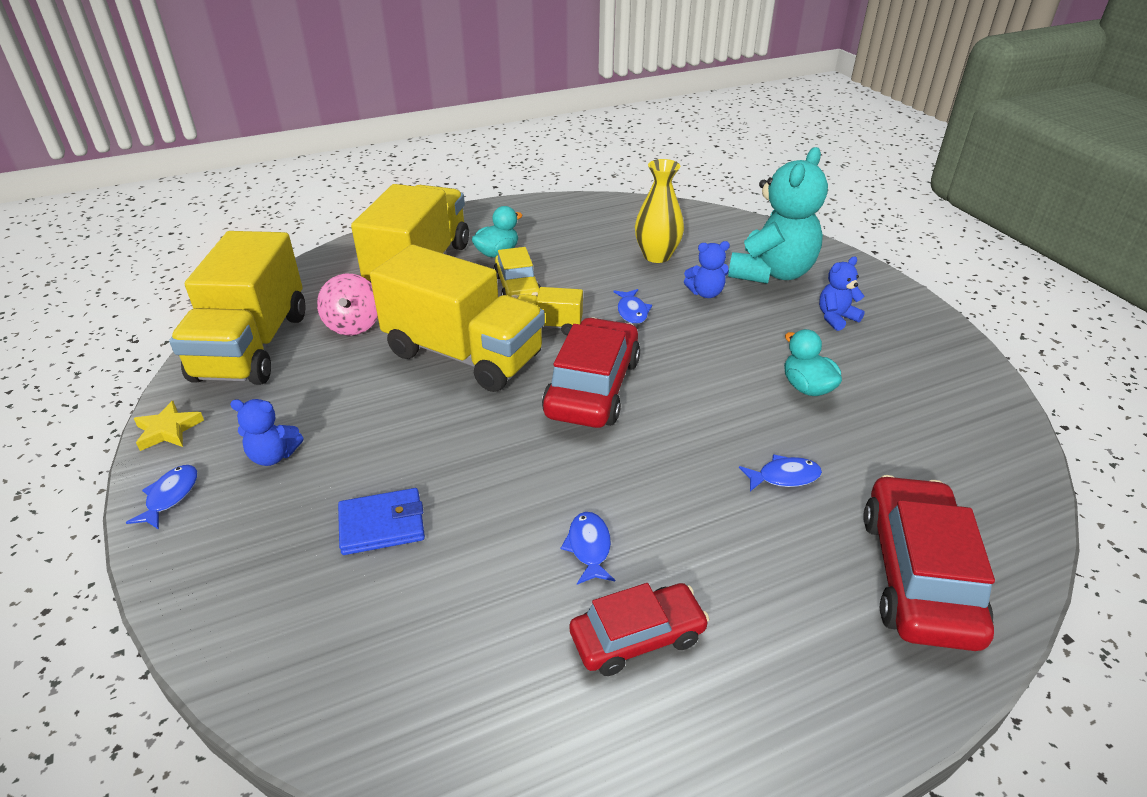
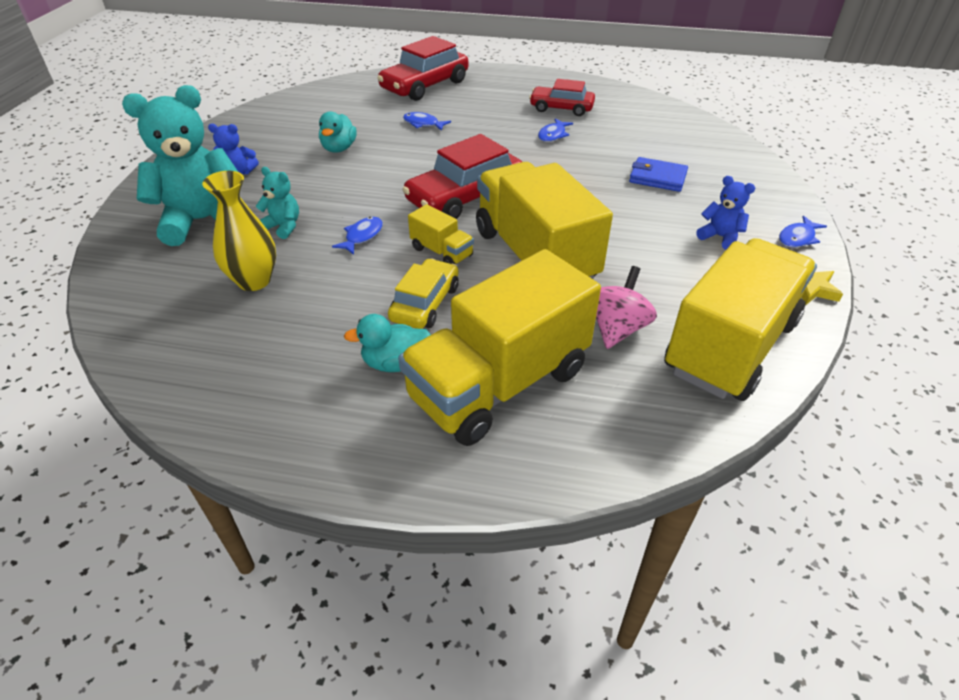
camera: 145 degrees left, 5 degrees up
(705, 293) = (283, 227): blue teddy bear -> turquoise teddy bear

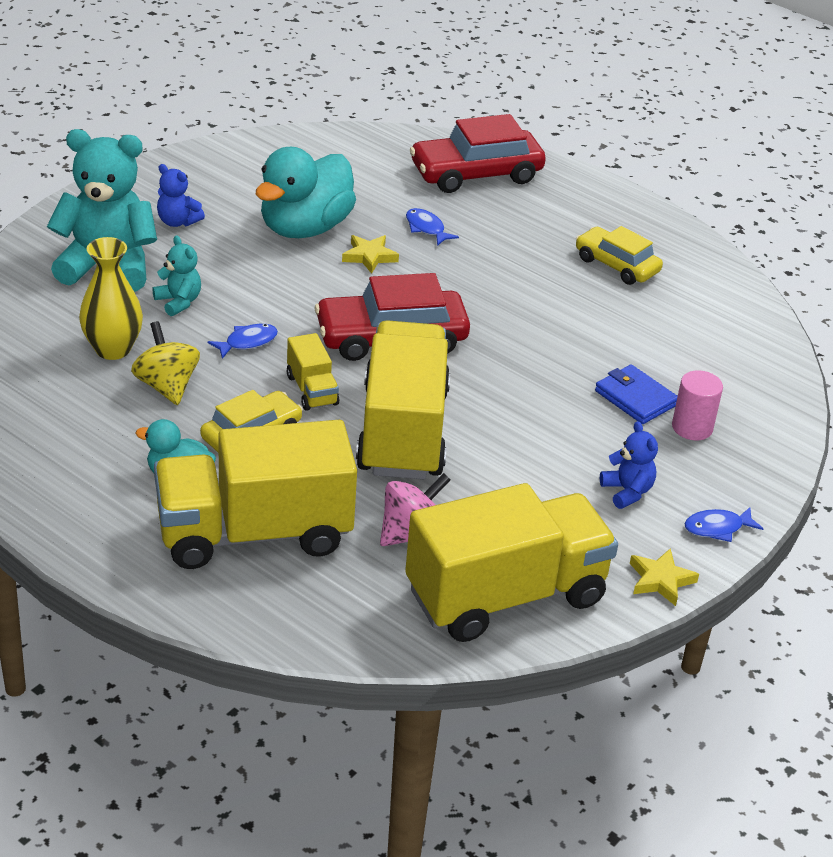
camera: 25 degrees right, 5 degrees down
(323, 292) = (167, 386): none -> yellow spinning top
(339, 148) = (305, 228): turquoise duck -> turquoise duck, size x1.89
(401, 152) = (369, 256): none -> yellow star
(553, 135) = (567, 298): blue fish -> none
(561, 108) = (616, 265): red car -> yellow car
(709, 182) = (692, 427): none -> pink cylinder

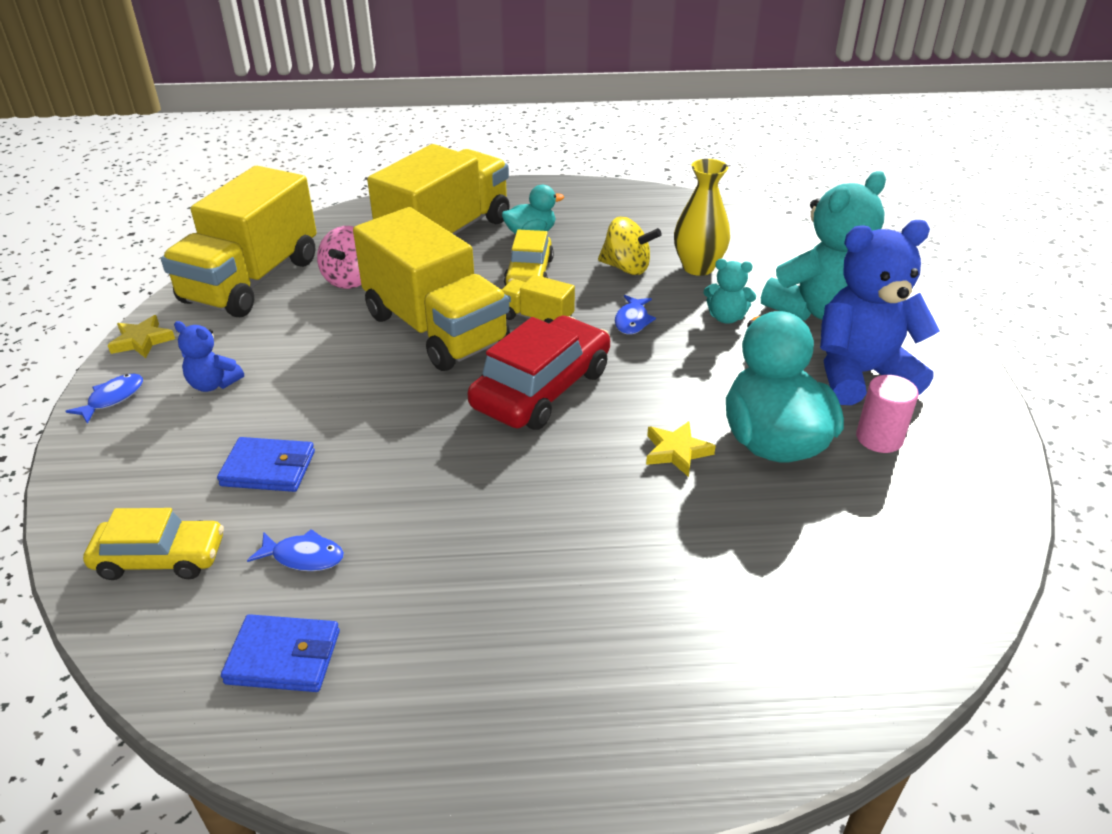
camera: 140 degrees right, 0 degrees up
(177, 222) = (860, 374): blue teddy bear -> blue teddy bear, size x2.13
(426, 228) = (683, 525): blue fish -> blue fish (303, 557)
(476, 174) = (762, 663): red car -> none
(616, 265) = (433, 634): yellow car -> yellow car (160, 558)
(692, 427) = (189, 472): pink cylinder -> pink cylinder (879, 438)
(702, 299) = (283, 657): none -> blue wallet

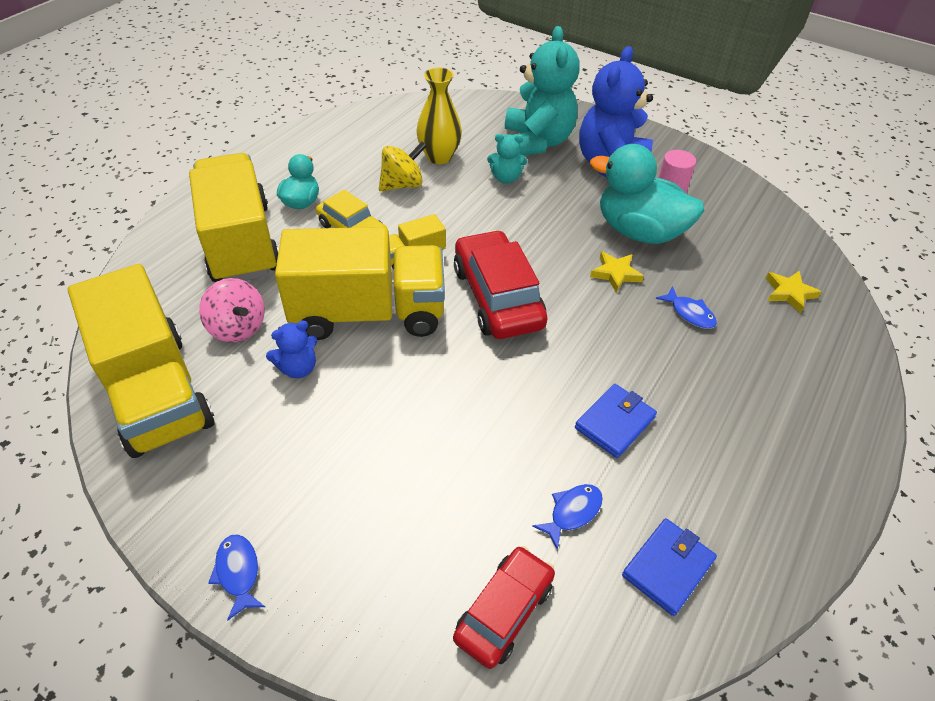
camera: 55 degrees left, 10 degrees up
(142, 341) = (162, 515): yellow star -> yellow star (789, 293)
(160, 558) = (504, 611): yellow car -> red car
(213, 384) = (295, 485): blue teddy bear -> blue teddy bear (298, 368)
(268, 468) = (450, 492): blue wallet -> blue wallet (614, 423)
(632, 321) = (466, 216): blue fish -> blue fish (689, 313)
(726, 317) = (505, 178): turquoise teddy bear -> turquoise teddy bear turned 45 degrees clockwise

